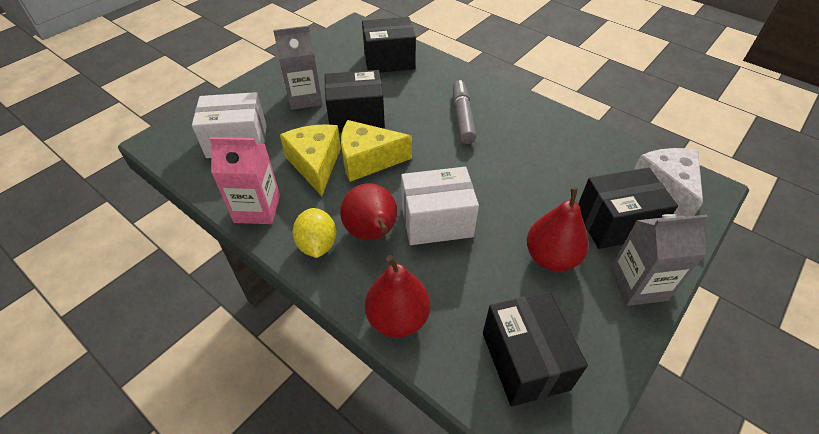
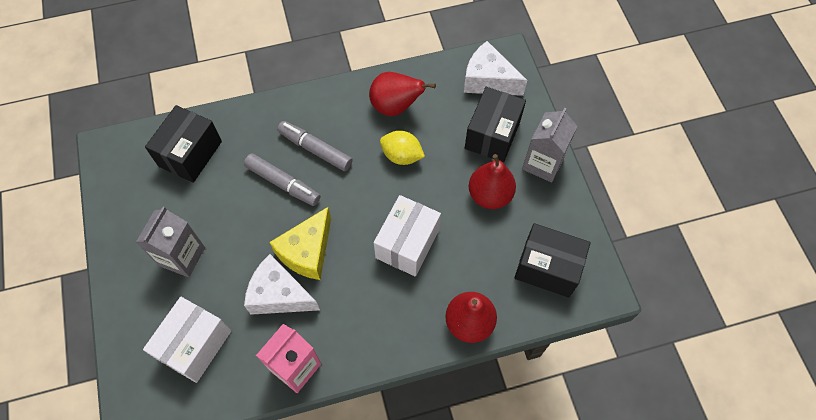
camera: 55 degrees left, 15 degrees up
(315, 164) = (279, 295): yellow cheese -> white cheese
(317, 245) = (367, 340): yellow lemon -> yellow lemon (401, 156)
(356, 117) = (247, 229): black box -> none
(372, 233) = (385, 295): red pear -> red pear (395, 106)
(414, 116) = (283, 183): none -> grey marker

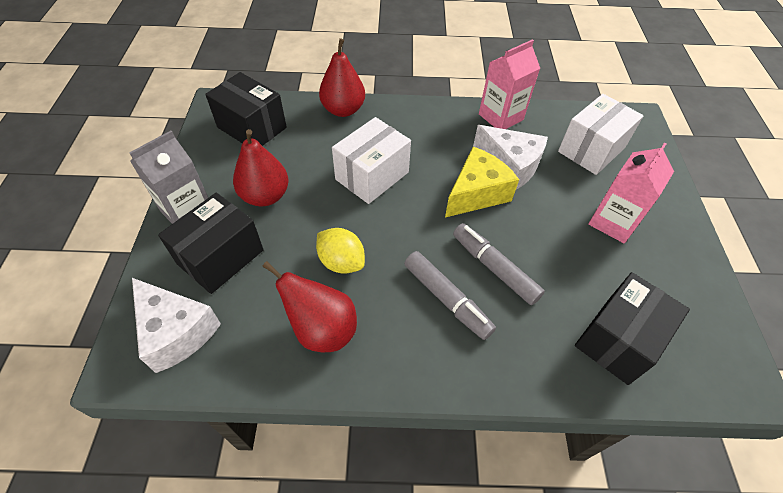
camera: 165 degrees left, 10 degrees down
(182, 256) = (613, 222): grey carton -> pink carton

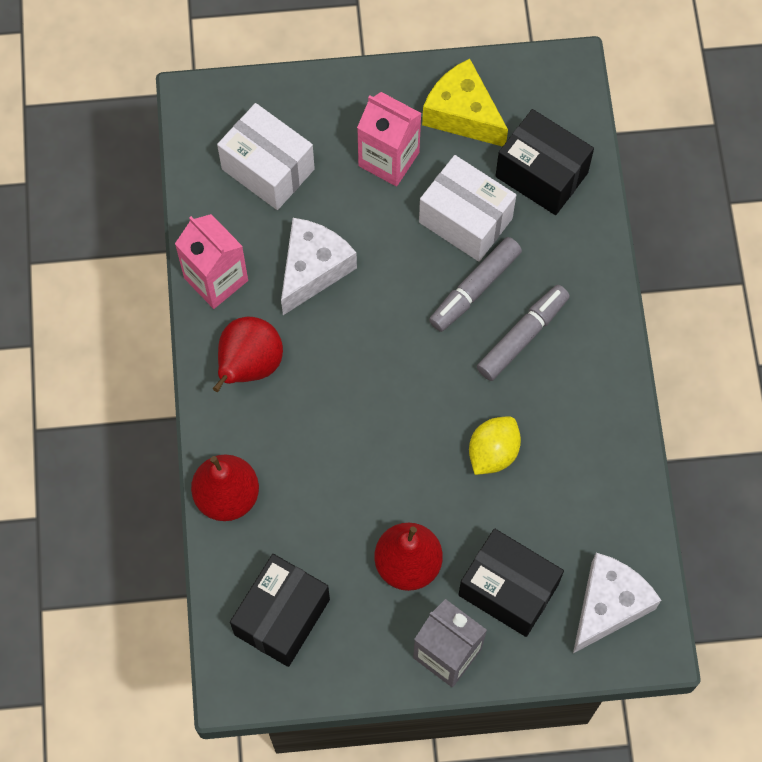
camera: 95 degrees left, 15 degrees up
(322, 329) = (580, 457): red pear -> red pear (249, 365)
(372, 176) = (353, 437): white box -> white box (465, 220)
(476, 193) = (366, 309): yellow cheese -> yellow cheese (462, 114)

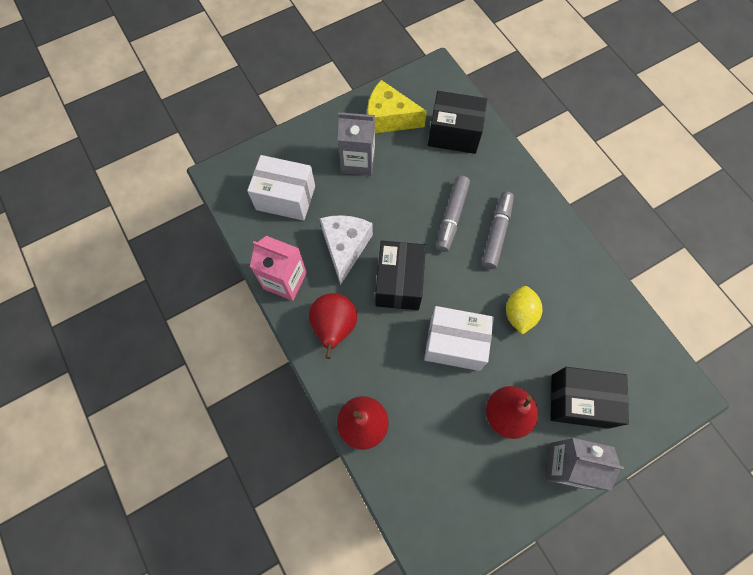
camera: 25 degrees left, 0 degrees up
(282, 617) = (443, 494): black box -> black box (399, 283)
(389, 159) = (358, 161): pink carton -> grey carton
(465, 220) = (424, 178): white box -> white box (455, 344)
(608, 605) = (646, 381): white cheese -> none

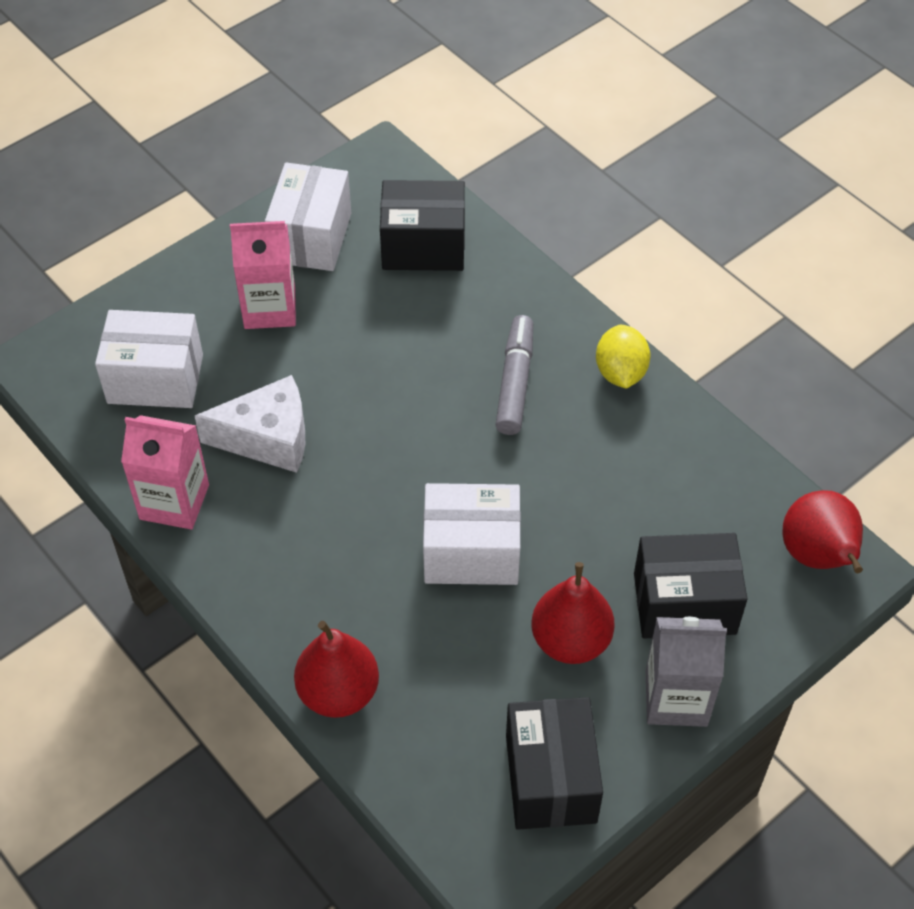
camera: 10 degrees left, 15 degrees down
(334, 327) = (268, 559): red pear -> red pear (818, 557)
(345, 248) = (268, 438): white cheese -> white cheese turned 90 degrees clockwise
(358, 161) = (269, 308): grey carton -> pink carton
(389, 118) = (311, 237): yellow cheese -> white box
(399, 283) = (366, 477): black box -> black box (551, 779)
(452, 217) = (438, 368): grey marker -> none
(519, 314) = (569, 494): yellow lemon -> yellow lemon (620, 372)

